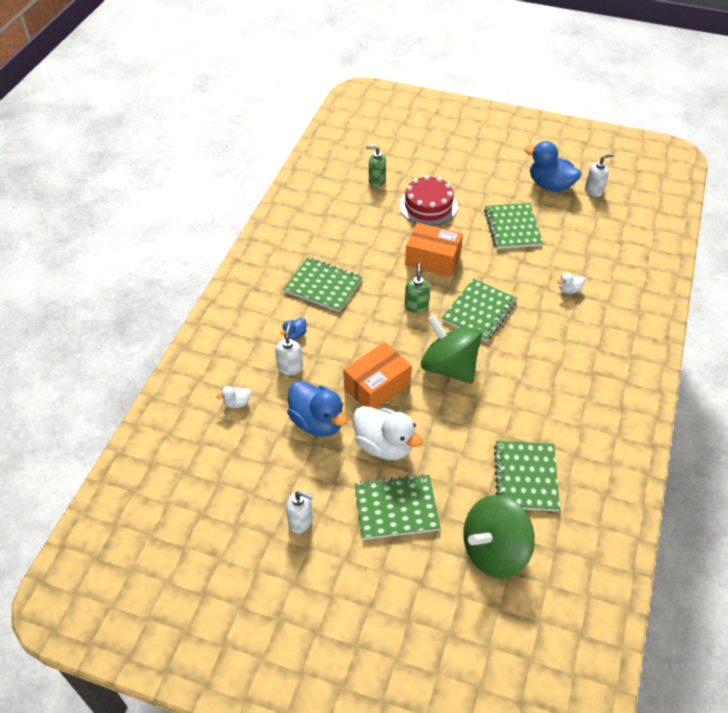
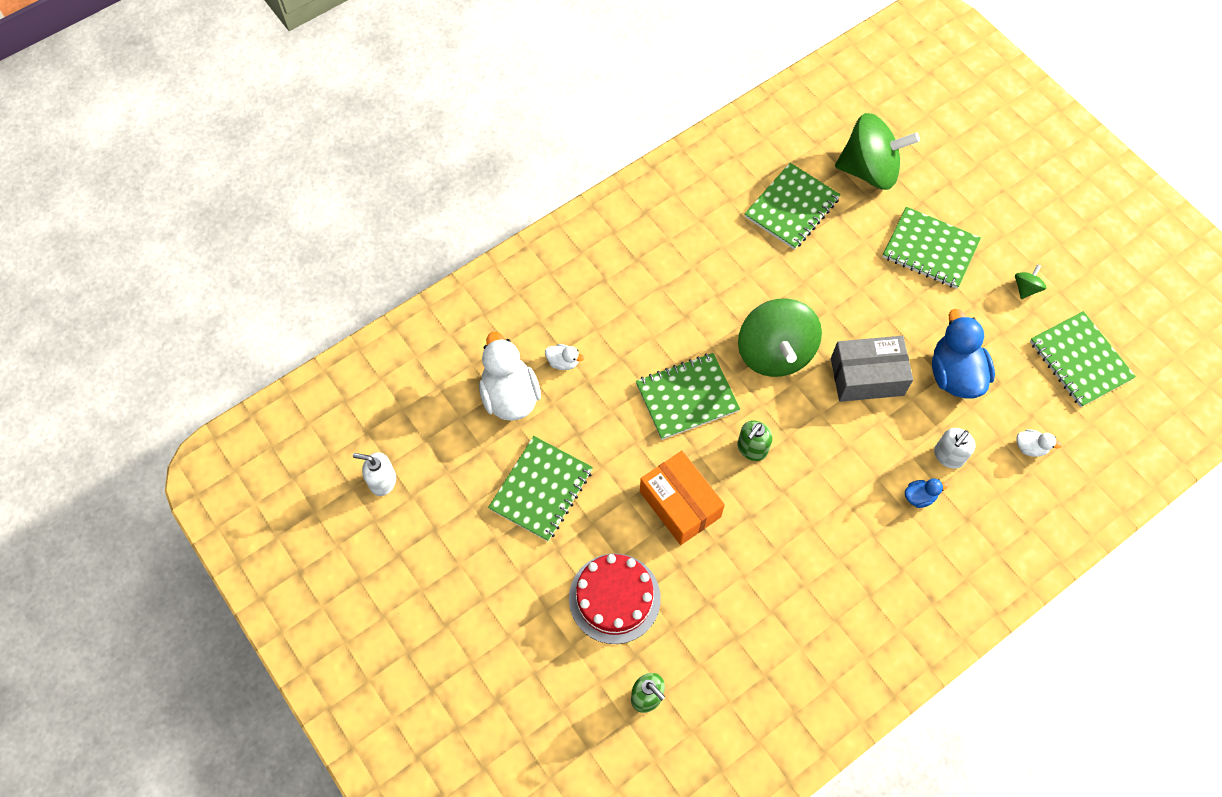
camera: 145 degrees left, 15 degrees up
(301, 521) = (1026, 288): white soap dispenser -> green spinning top
(323, 286) = (843, 548): green notebook -> green notebook (1080, 360)
(377, 386) = (867, 376): orange box -> grey box
(384, 445) = (902, 311): white duck -> white duck (510, 396)
(550, 185) = (426, 527): blue duck -> none

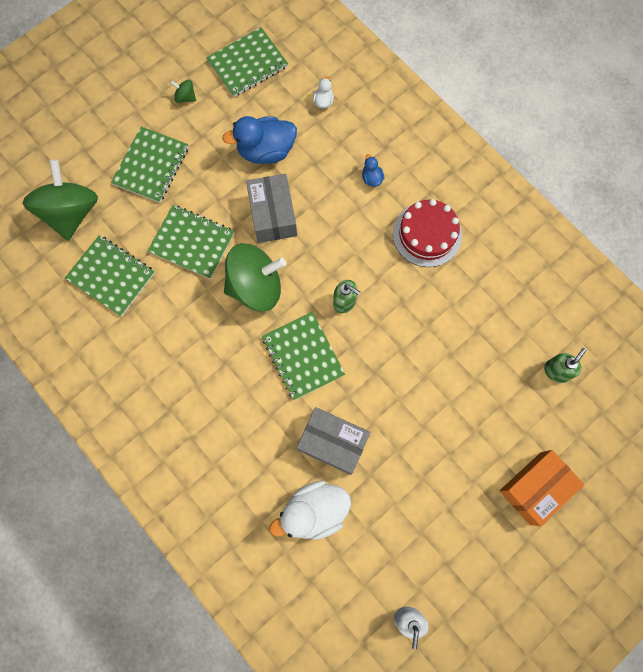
camera: 95 degrees left, 10 degrees up
(541, 489) = (399, 473): green notebook -> green notebook (192, 243)
(563, 362) = (277, 466): white duck -> none
(583, 421) = (333, 442): none -> grey box
(614, 598) = (483, 402): red cake -> red cake (427, 234)
(680, 504) = (398, 356): orange box -> orange box (535, 488)
(948, 456) = (336, 157): white soap dispenser -> none

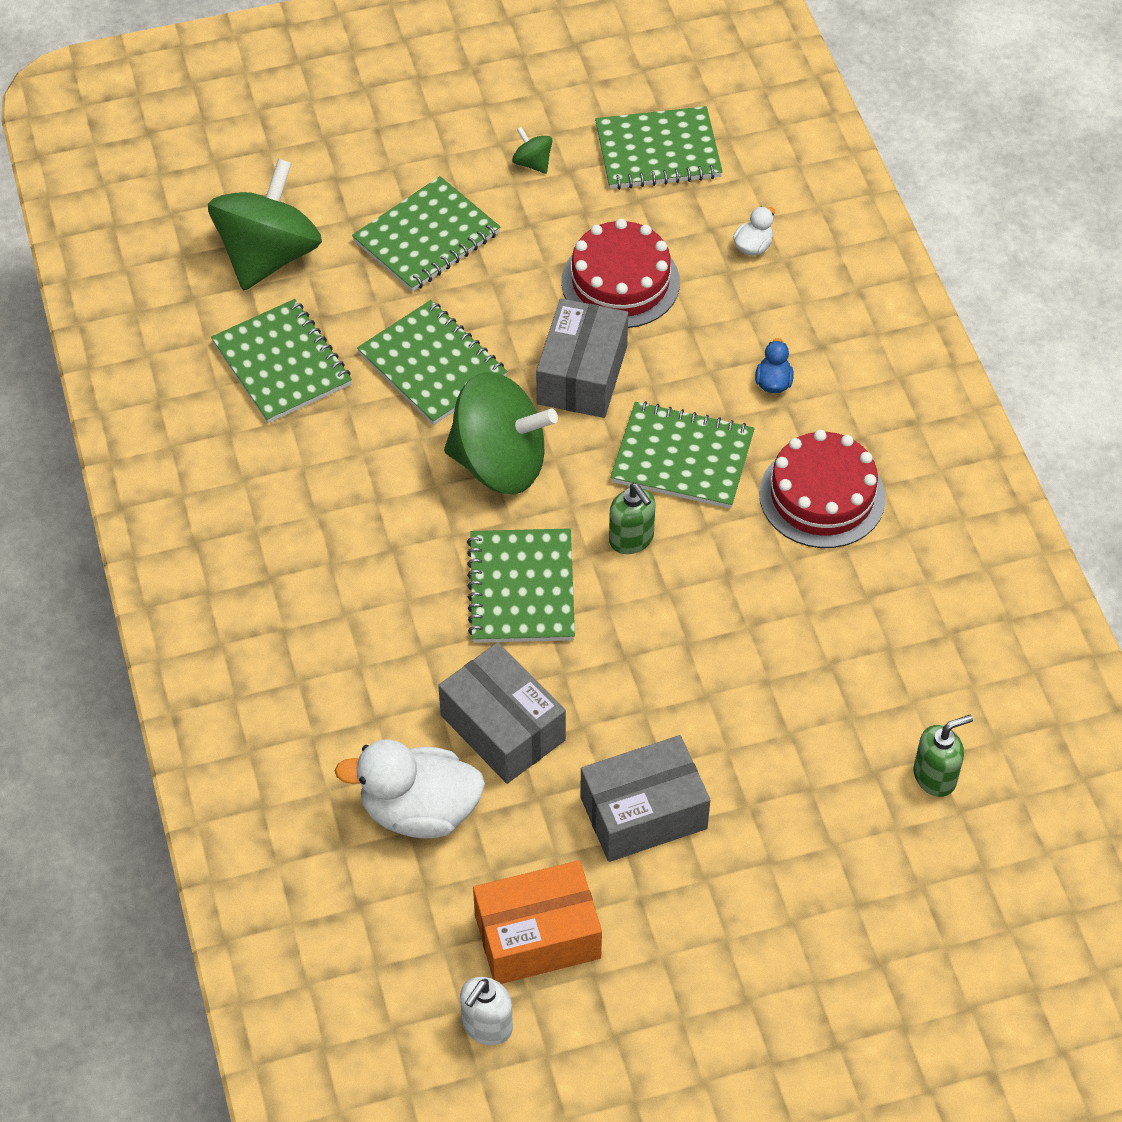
camera: 25 degrees right, 20 degrees down
(266, 151) = (620, 282): blue duck -> red cake
(347, 243) = (682, 458): none -> green notebook
(426, 459) = (643, 813): none -> grey box
(535, 488) = (804, 930): orange box -> orange box (537, 936)

